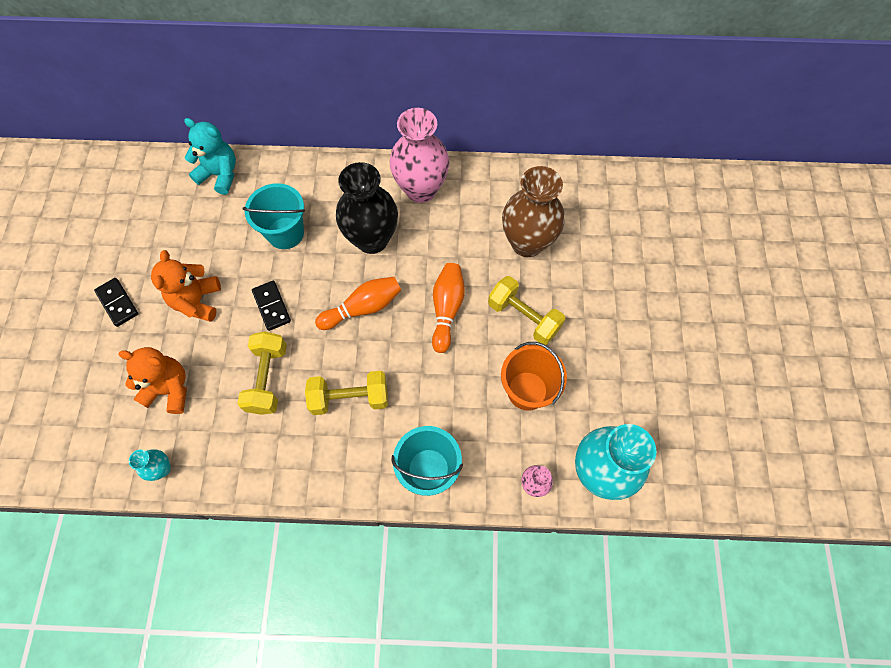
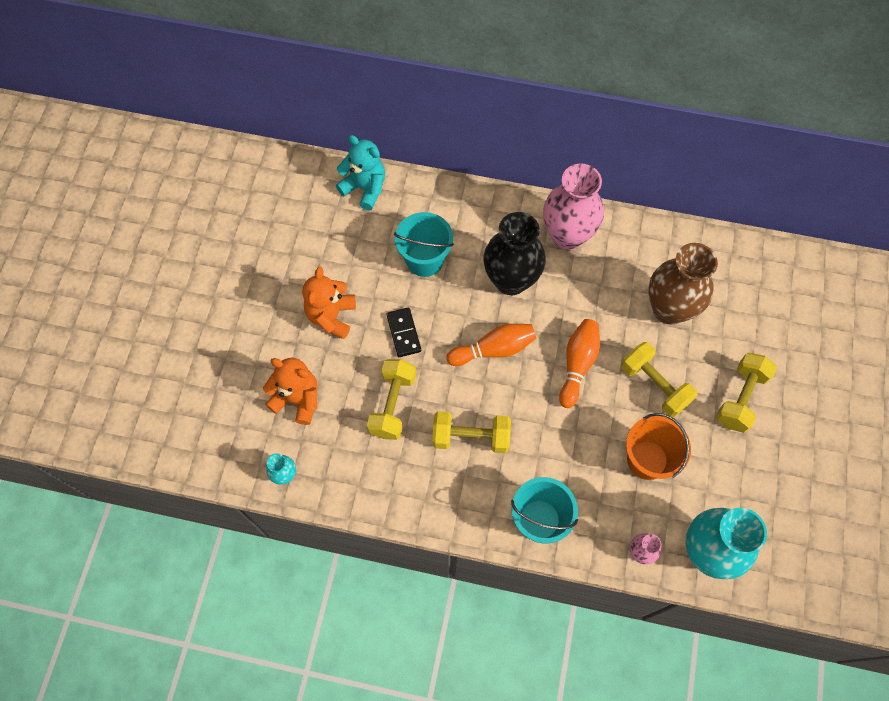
camera: 10 degrees right, 0 degrees up
(117, 303) = (254, 305): black domino -> none
(607, 316) = (740, 398): none -> yellow dumbbell

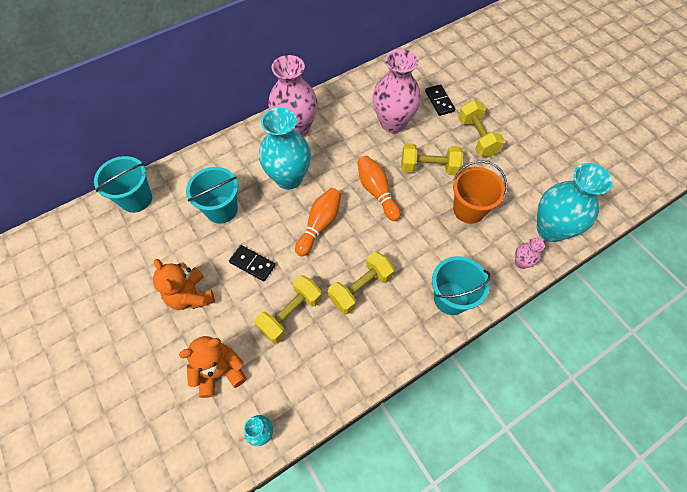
camera: 45 degrees left, 5 degrees down
(365, 188) = (136, 199): turquoise teddy bear -> turquoise bucket
(393, 405) = (290, 314): yellow dumbbell -> yellow dumbbell turned 75 degrees clockwise
(511, 280) = (289, 178): black vase -> turquoise vase
(669, 309) = (393, 123): brown vase -> pink vase
(744, 326) = (439, 101): none -> black domino

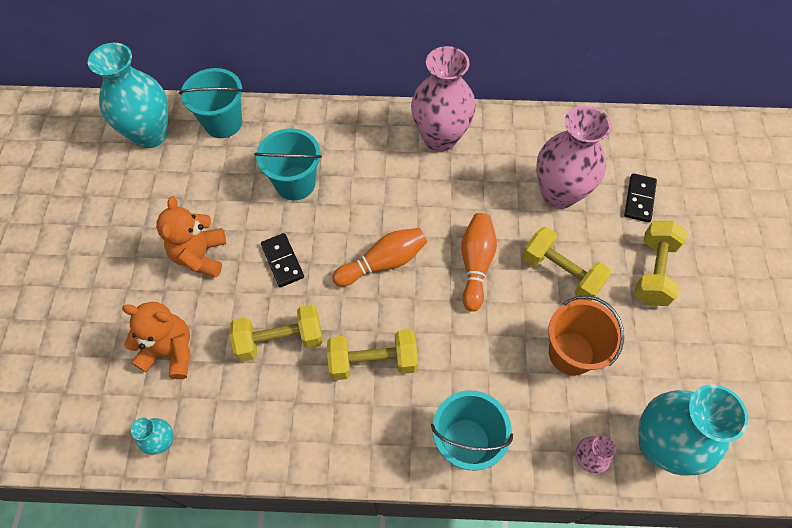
camera: 35 degrees right, 0 degrees up
(289, 178) = (389, 190): turquoise vase -> turquoise vase (150, 134)

